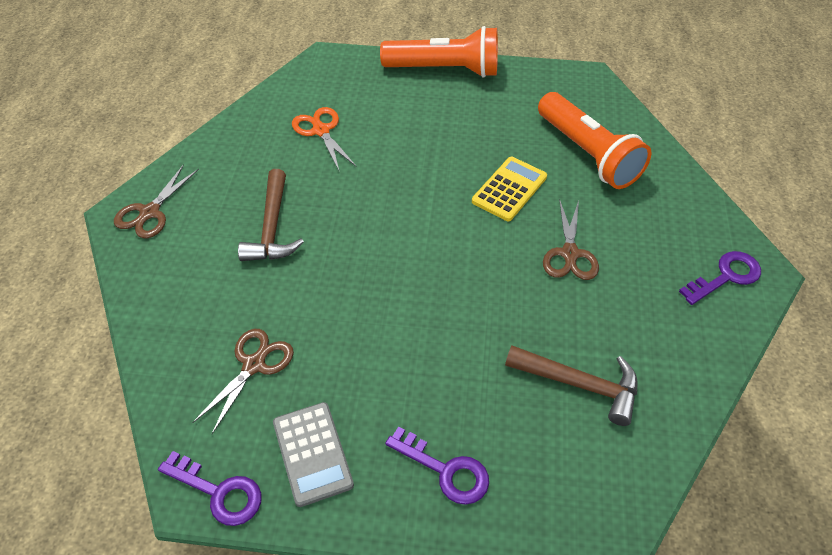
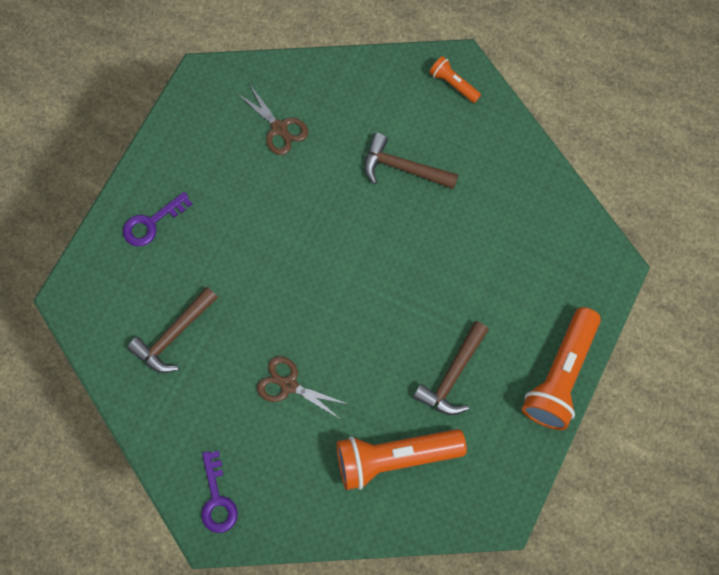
camera: 110 degrees right, 20 degrees up
(150, 212) = (453, 84): brown scissors -> orange flashlight
(219, 492) = (195, 90): purple key -> none
(312, 453) = (198, 148): grey calculator -> none
(321, 131) = (507, 234): orange scissors -> none
(485, 135) = (452, 376): none -> brown hammer
(509, 189) = (377, 368): yellow calculator -> none

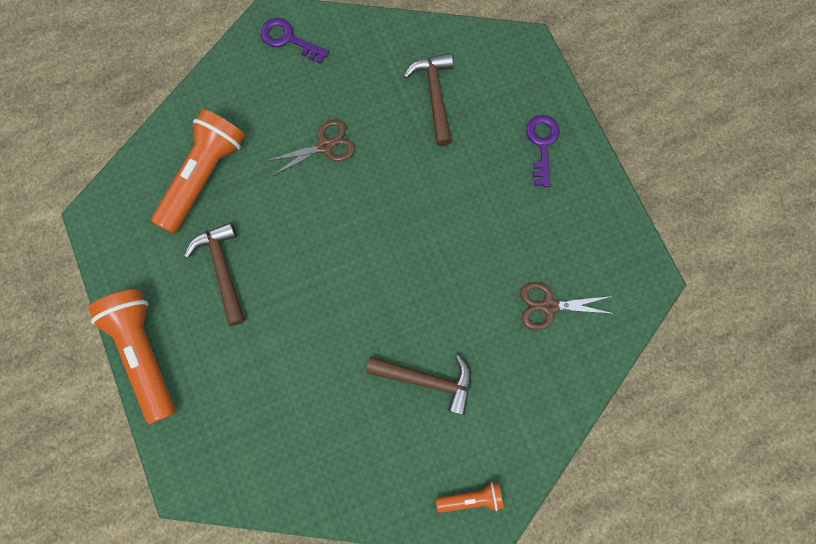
camera: 130 degrees right, 5 degrees up
(403, 168) = (427, 380): brown hammer -> brown hammer turned 45 degrees clockwise

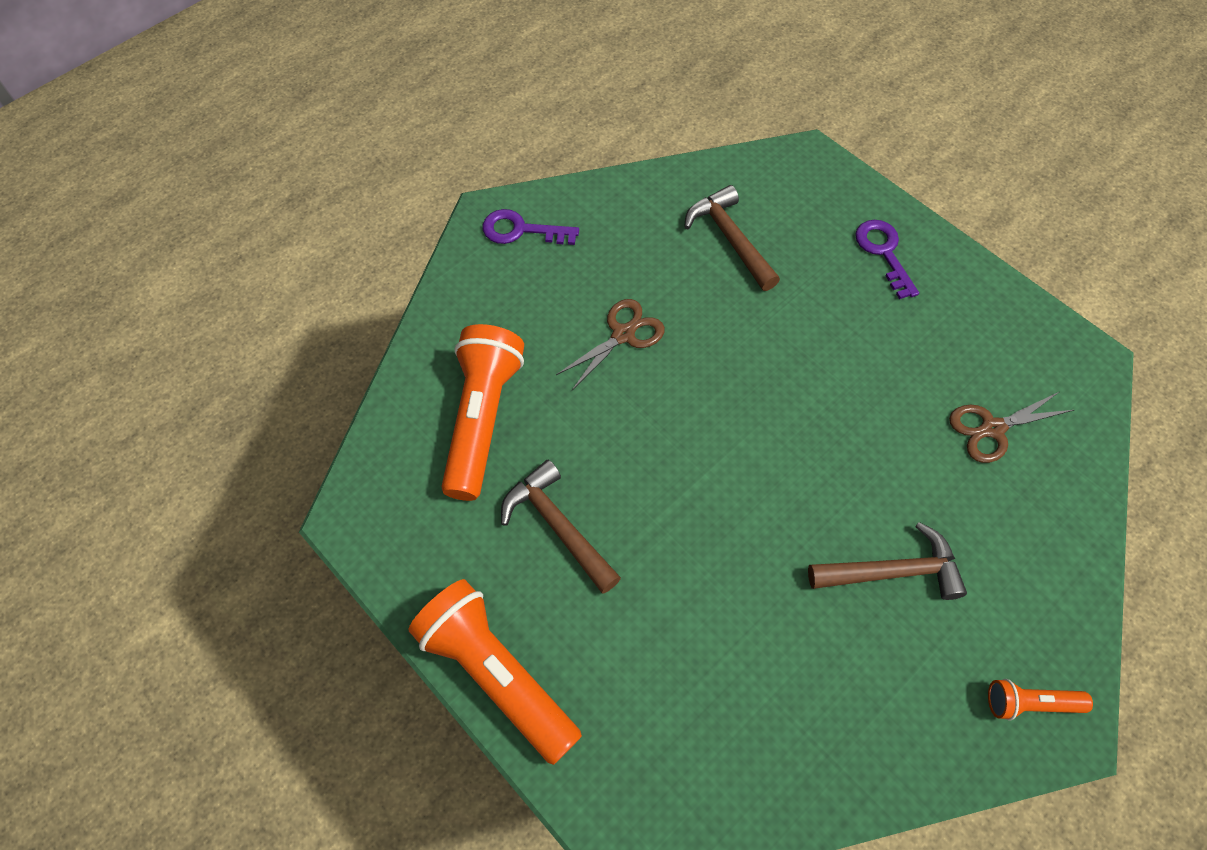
camera: 20 degrees left, 15 degrees down
(471, 498) = (1029, 703): orange flashlight -> orange flashlight turned 150 degrees counterclockwise

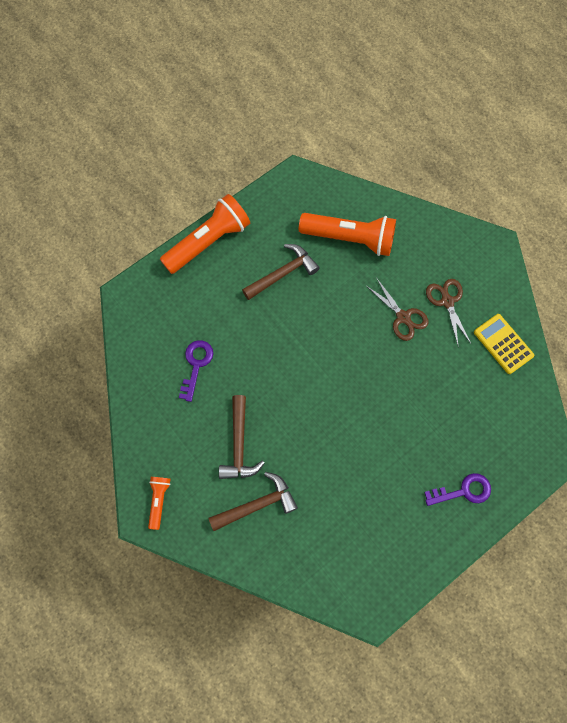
camera: 95 degrees right, 10 degrees up
(521, 230) = (483, 264): purple key -> purple key (196, 365)
(651, 207) = (503, 344): none -> yellow calculator
(730, 238) = (476, 390): brown hammer -> brown hammer (257, 504)
(992, 428) = (324, 528): brown scissors -> brown scissors (447, 302)

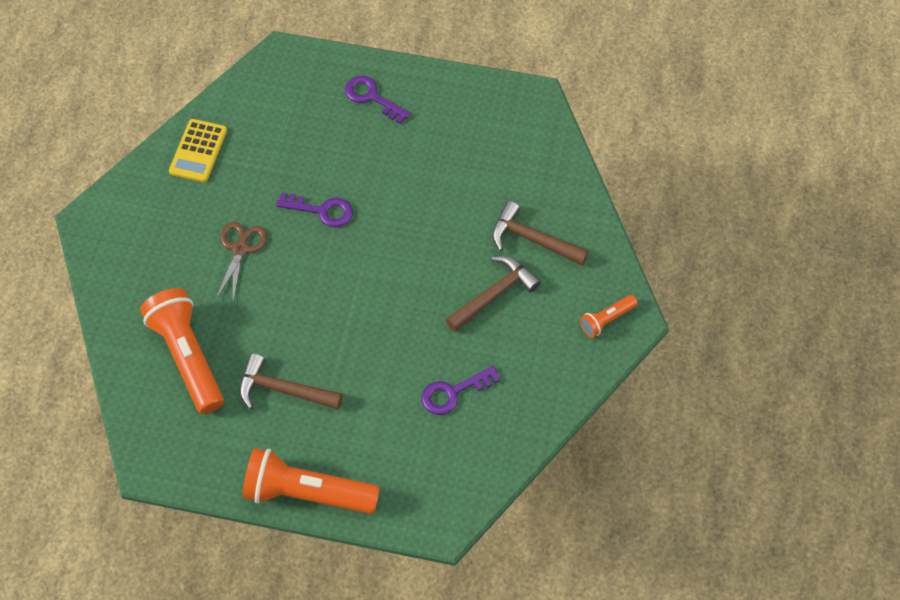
camera: 130 degrees left, 10 degrees down
(392, 386) = (322, 210): none -> purple key
(447, 302) = (190, 223): brown scissors -> none

